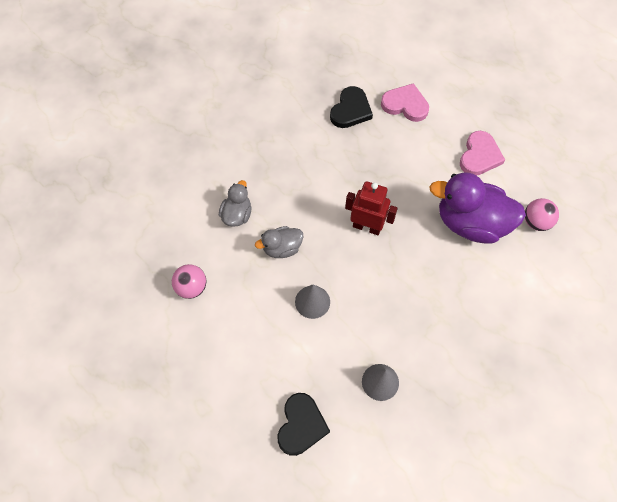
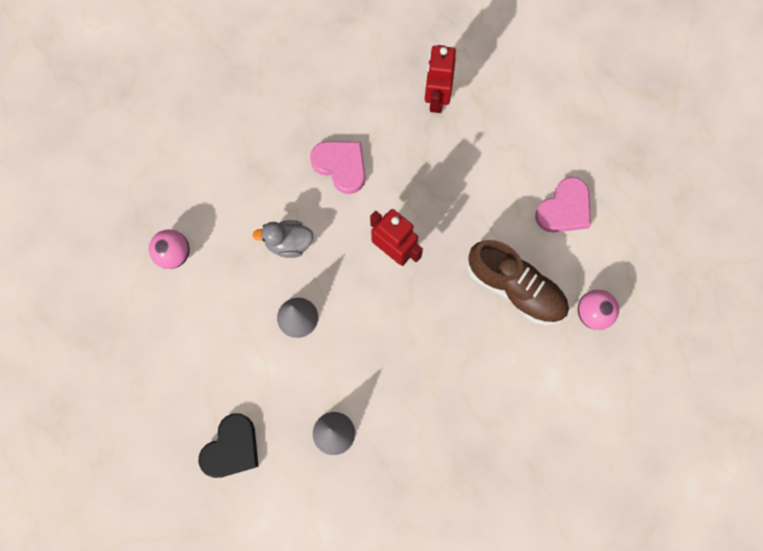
camera: 20 degrees right, 10 degrees up
(237, 215) = (254, 186): grey duck -> none
(351, 110) = (436, 98): black heart -> red robot
(405, 105) = (505, 113): pink heart -> pink heart (341, 166)
(471, 223) = (516, 288): purple duck -> brown shoe

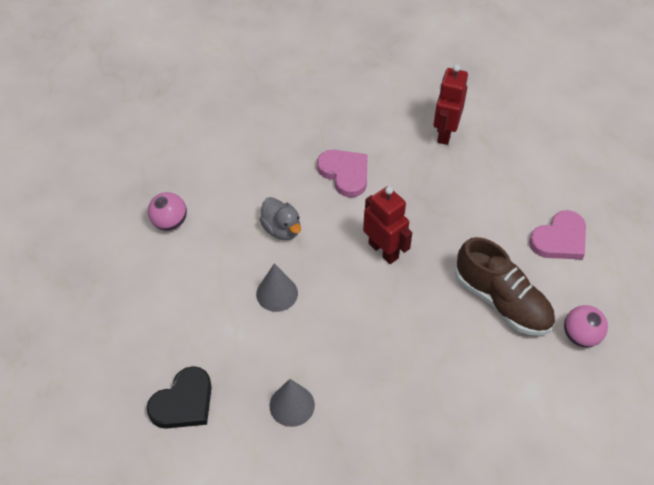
camera: 10 degrees right, 20 degrees down
(288, 243) = (282, 229): grey duck -> grey duck turned 135 degrees counterclockwise

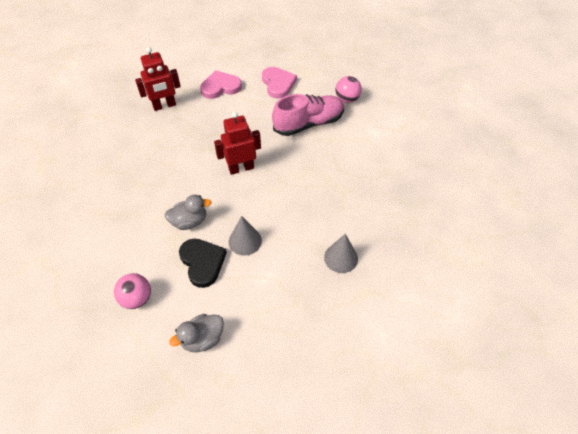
camera: 70 degrees left, 0 degrees up
(142, 298) = (202, 339): none -> grey duck
(183, 402) = (313, 330): black heart -> black heart (202, 262)
(345, 173) = (163, 169): pink heart -> pink heart (220, 87)
(445, 133) = (164, 106): red robot -> red robot turned 60 degrees counterclockwise
(502, 301) = (308, 124): brown shoe -> pink shoe

